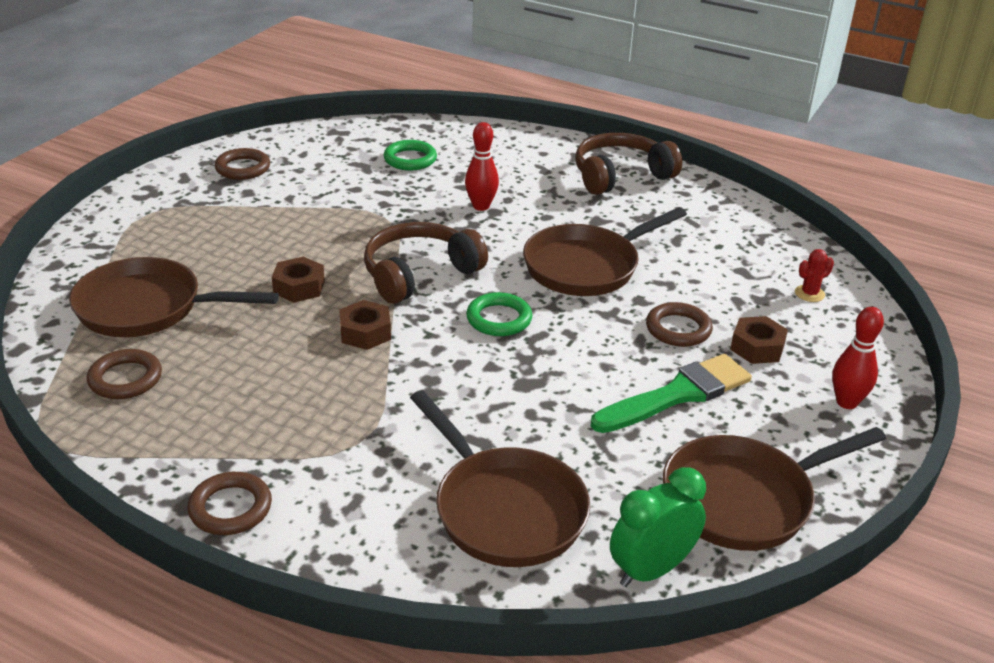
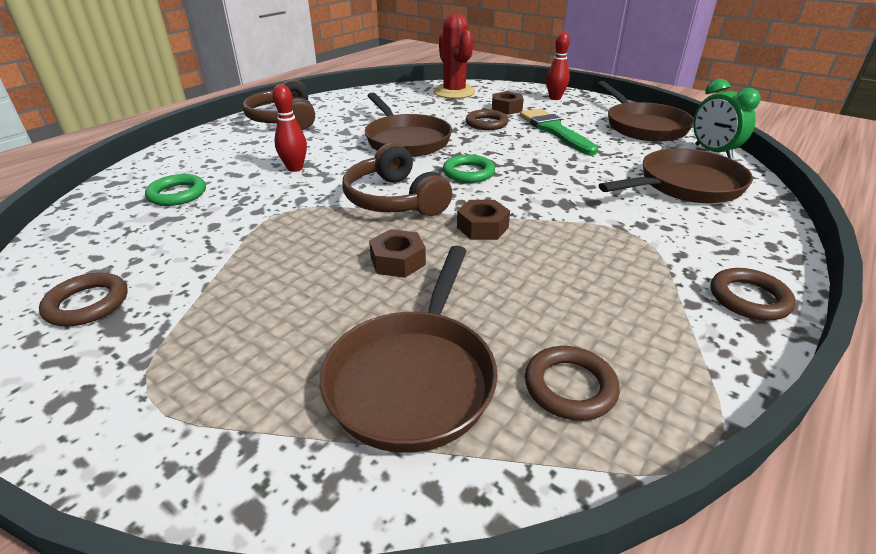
camera: 80 degrees left, 0 degrees up
(809, 294) = (454, 92): red cactus -> red cactus, size x2.37

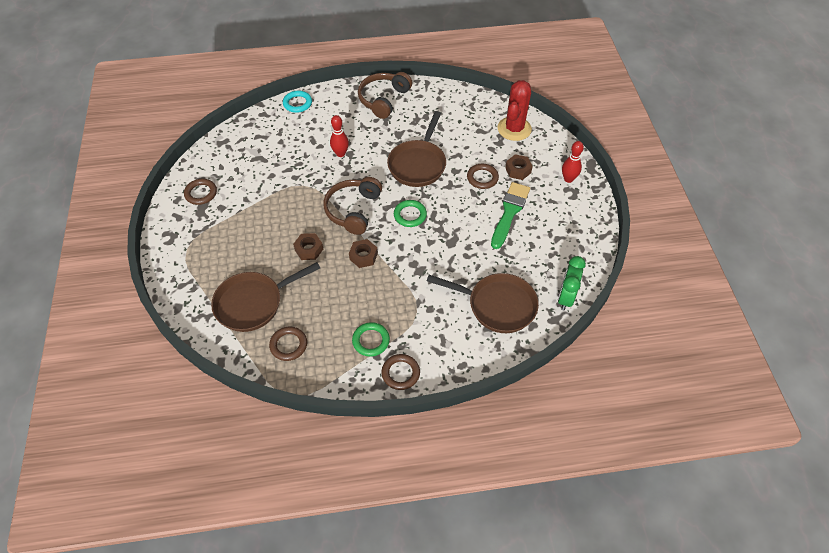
camera: 45 degrees right, 20 degrees up
(163, 157) = (297, 103): none -> turquoise ring
(177, 194) = (278, 141): green ring -> green ring (371, 341)
(643, 126) = (570, 247): brown pan -> none

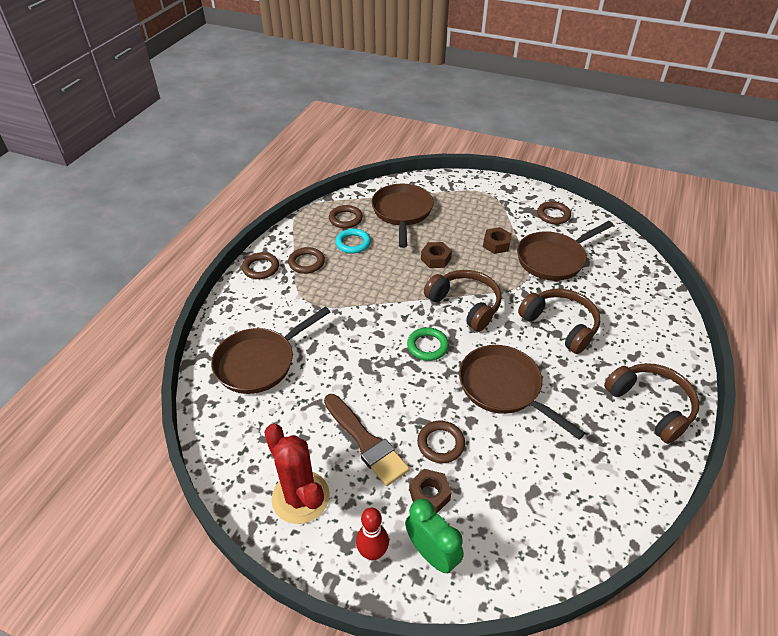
camera: 120 degrees right, 10 degrees down
(265, 177) = (553, 259): none -> brown pan
(297, 103) = (672, 319): turquoise ring -> turquoise ring (353, 243)
(340, 153) = (560, 325): red bowling pin -> brown headphones
(363, 256) = (399, 291): brown nut -> brown nut (496, 244)
(371, 341) = (306, 262): green ring -> brown ring
(509, 212) = (366, 442): green brush -> brown brush
(514, 129) = (516, 541): red cactus -> red cactus (300, 497)
(565, 297) = (213, 427): green clock -> green clock (432, 554)

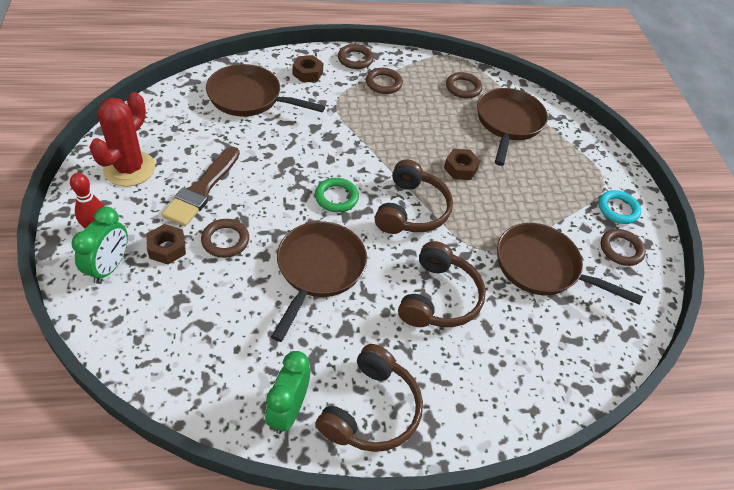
camera: 55 degrees right, 5 degrees up
(353, 243) = (433, 104): turquoise ring -> turquoise ring (618, 209)
(402, 212) = (508, 123): brown pan -> brown pan turned 45 degrees counterclockwise
(496, 244) = (524, 210): brown nut -> brown nut (307, 73)
(639, 459) = (288, 411): none -> green clock

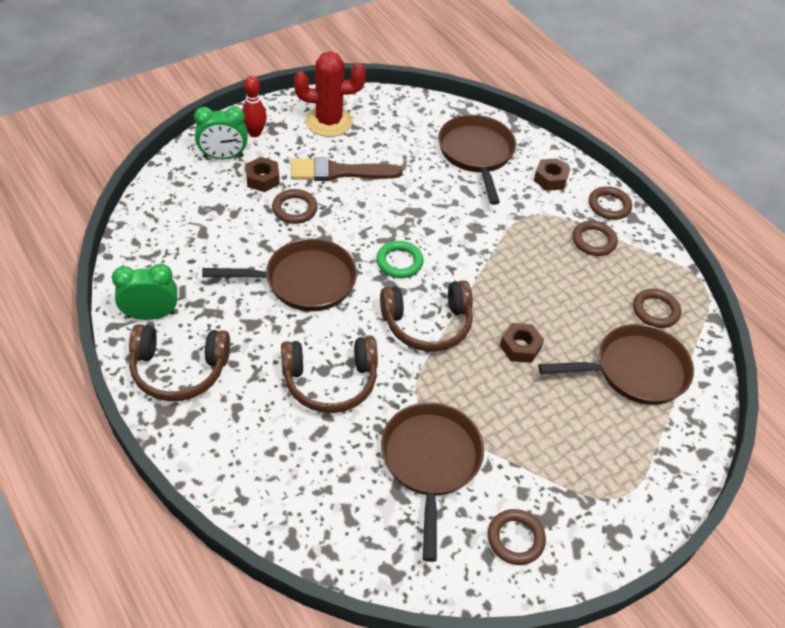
camera: 65 degrees right, 0 degrees up
(618, 209) = (581, 522): turquoise ring -> none

